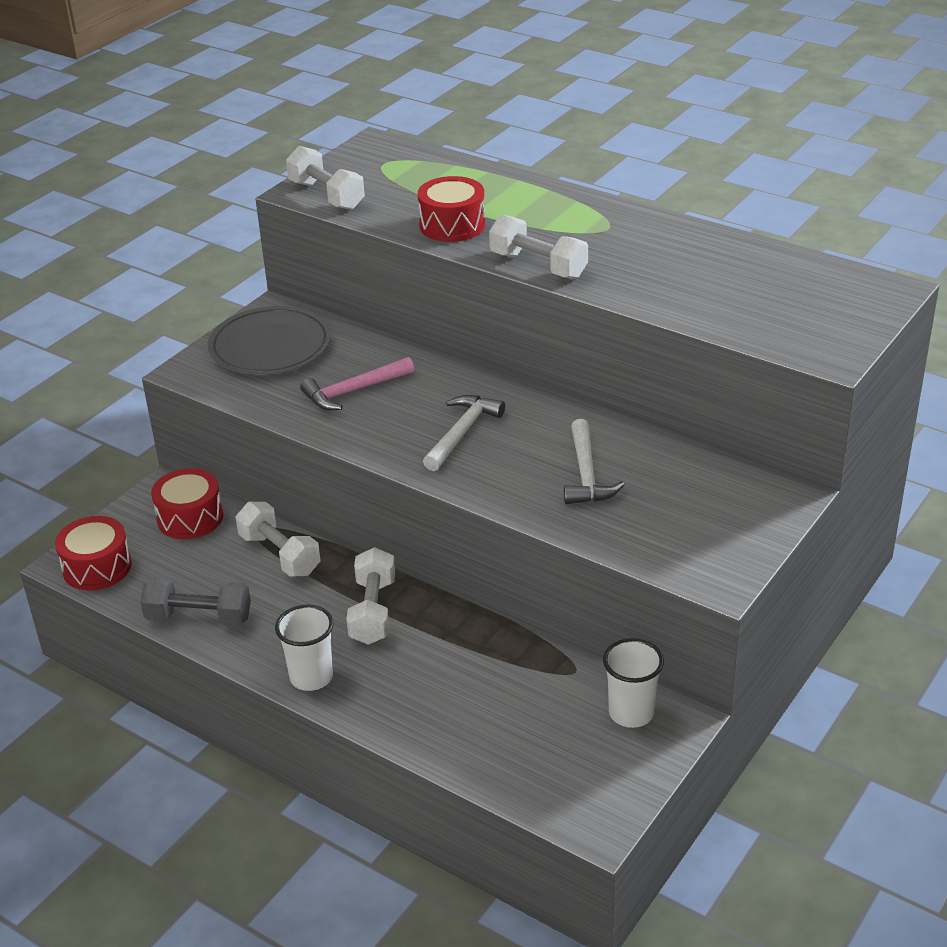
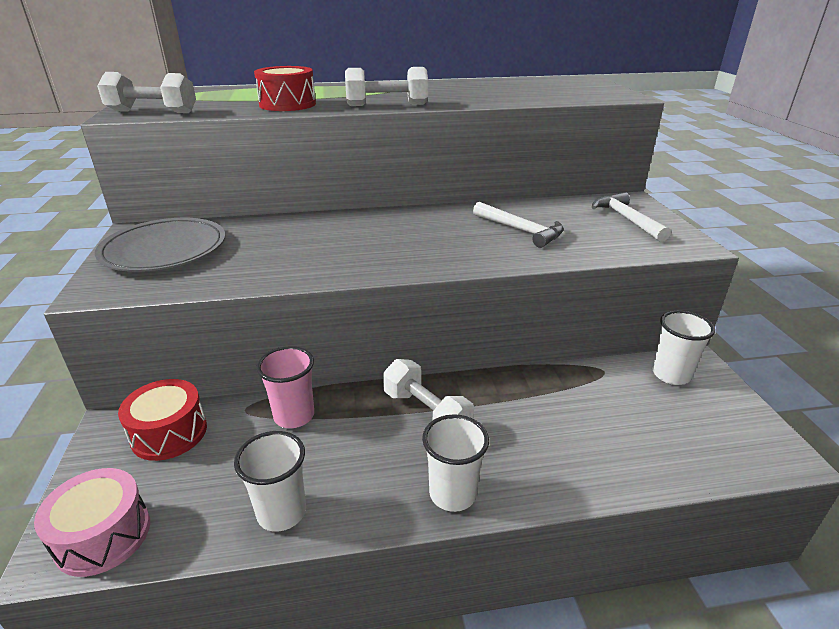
camera: 45 degrees left, 5 degrees down
(97, 567) = (103, 535): red drum -> pink drum
(199, 618) = (281, 512): grey dumbbell -> white cup
(280, 554) = (294, 416): white dumbbell -> pink cup
(353, 391) = (282, 249): pink hammer -> none
(462, 433) = (405, 241): white hammer -> white hammer (627, 219)

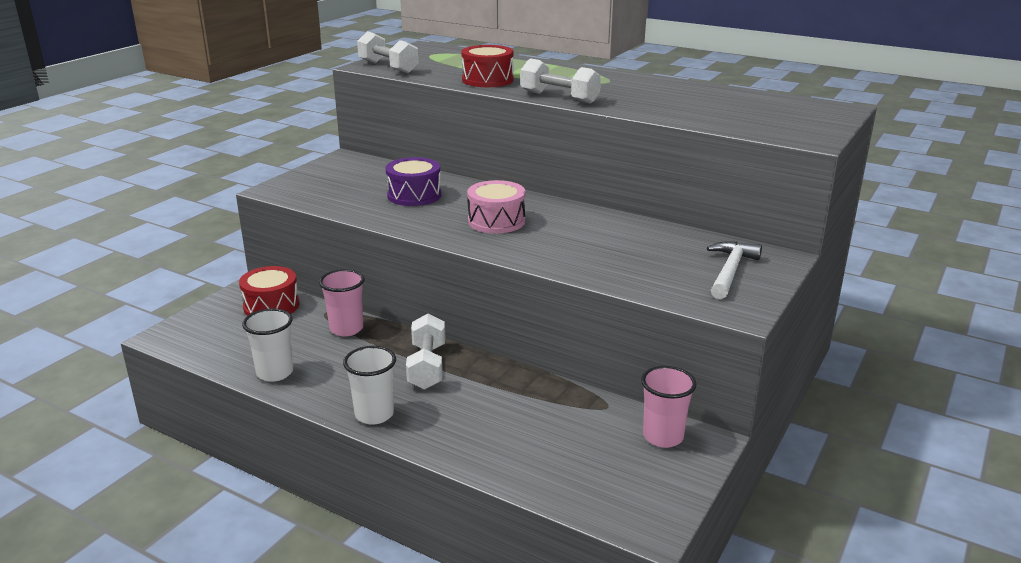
camera: 40 degrees right, 5 degrees down
(103, 535) = (188, 339): pink drum -> pink drum (496, 221)
(164, 249) = (341, 176): grey plate -> none
(279, 243) = (414, 195): none -> purple drum
(520, 230) = (608, 246): white hammer -> none
(671, 375) = (663, 437): white cup -> pink cup

